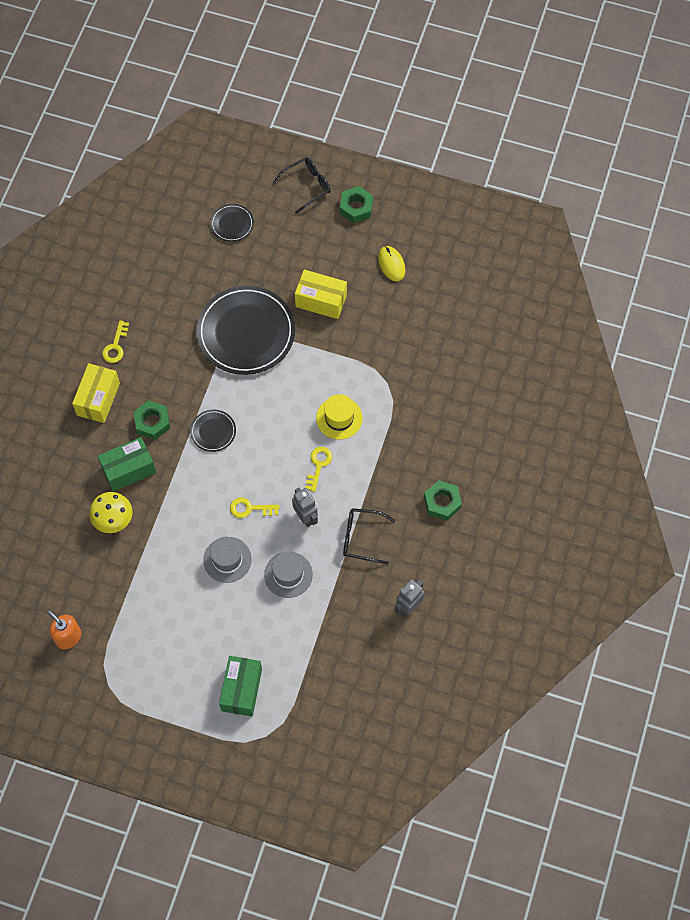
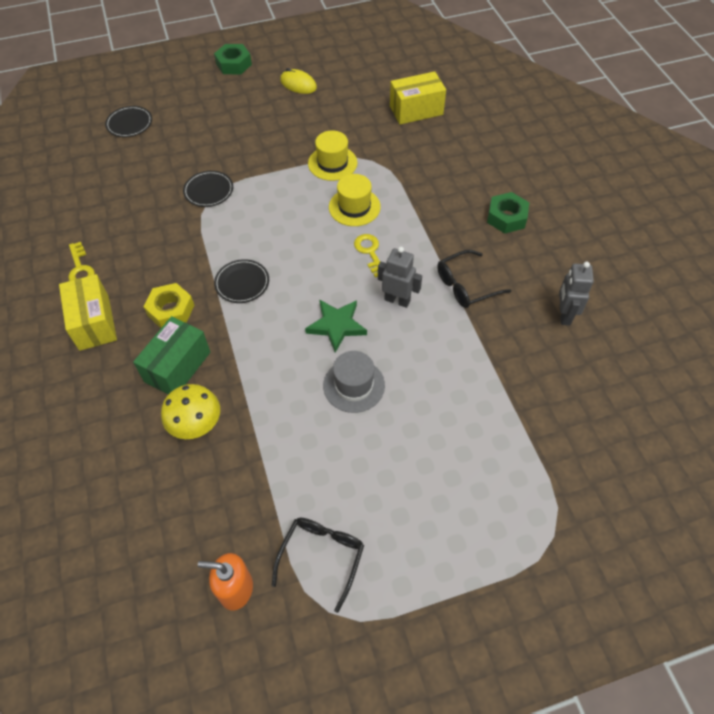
camera: 35 degrees left, 10 degrees down
(152, 422) = (171, 310): green nut -> yellow nut
(242, 690) = (484, 504): green box -> none
(246, 332) = (208, 191): black plate -> black plate, size x0.45
(250, 508) = (336, 326): yellow key -> green star
(288, 574) = (427, 360): grey hat -> none
(307, 186) = (178, 70): black glasses -> black glasses (321, 557)
(321, 301) = (259, 135): yellow box -> yellow box (416, 110)
(355, 366) = (332, 163): none -> yellow hat

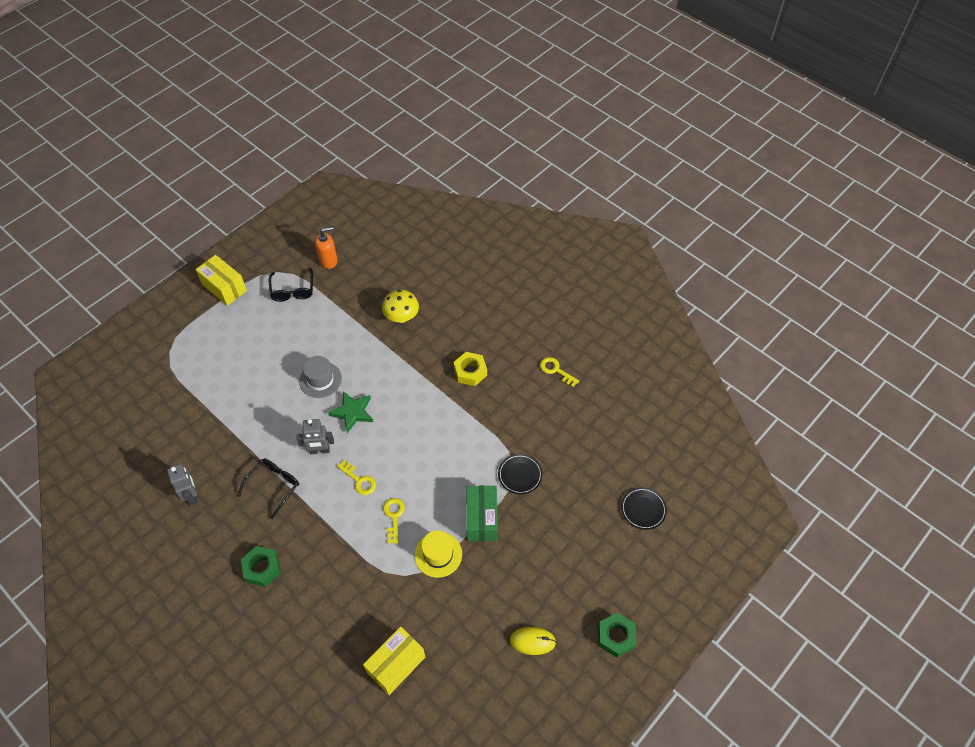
camera: 150 degrees right, 0 degrees up
(94, 323) = (512, 342): yellow box -> yellow box (224, 287)
(177, 367) = (437, 341): green box -> green box (481, 519)
(242, 283) = (437, 412): black plate -> none
(354, 207) = (393, 517): yellow hat -> yellow key

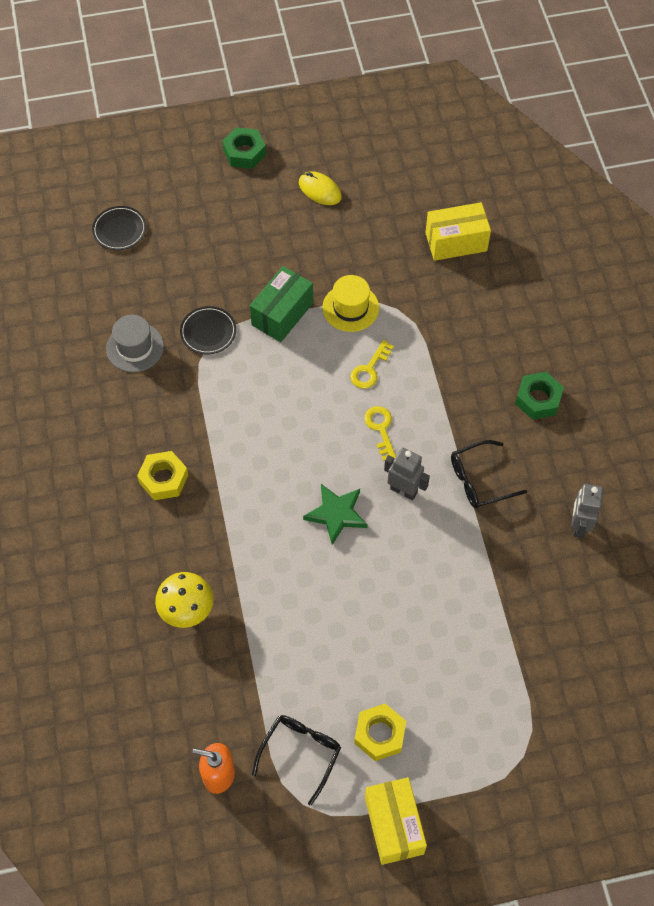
camera: 145 degrees left, 5 degrees up
(255, 320) = (379, 734): none -> yellow nut
(320, 380) = (348, 583): grey hat -> grey hat (135, 347)
(556, 370) = (67, 418): yellow key -> none

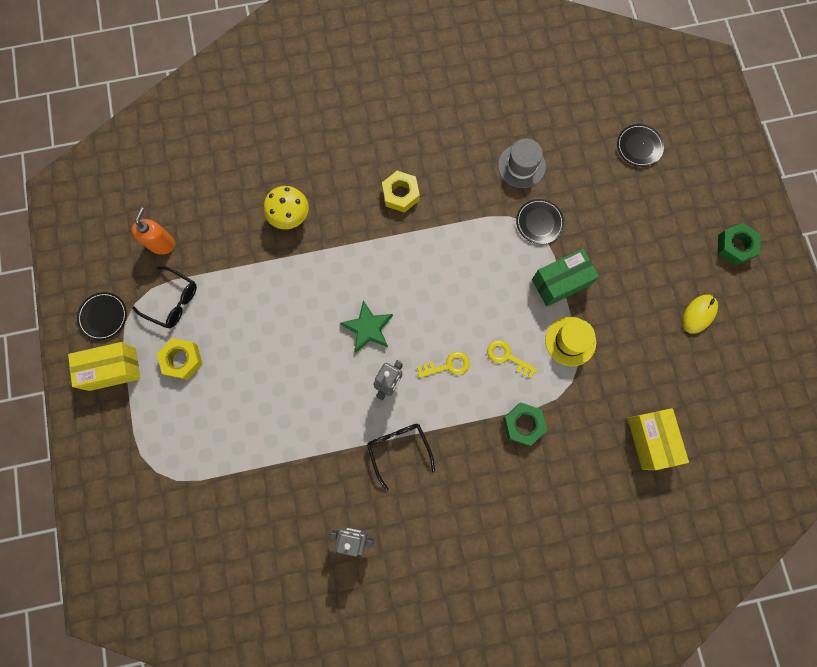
camera: 90 degrees right, 15 degrees up
(282, 314) = (560, 282): green box -> green box turned 60 degrees counterclockwise
(321, 846) = (103, 316): none -> black plate
(538, 399) = (480, 508): green nut -> green nut (523, 424)

